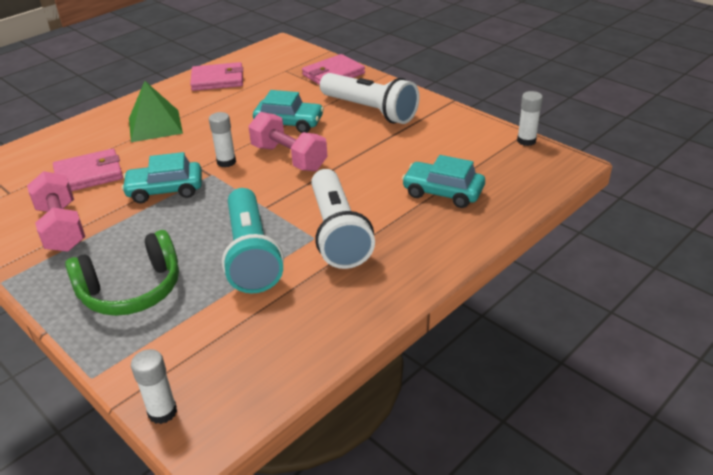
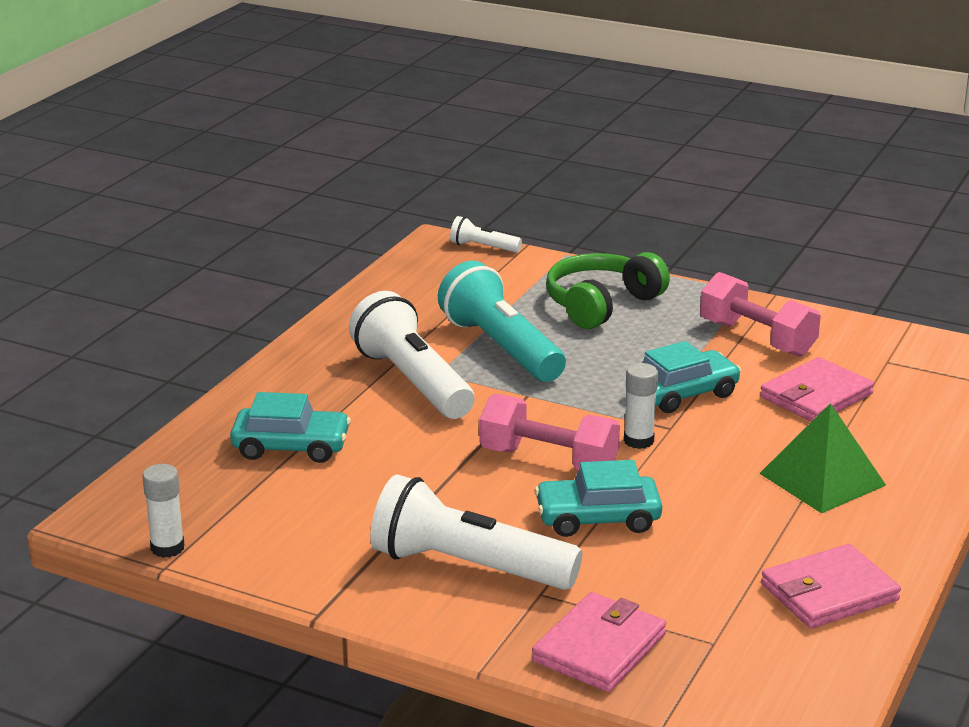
camera: 160 degrees right, 10 degrees down
(162, 412) = (483, 247): white glue stick -> white flashlight

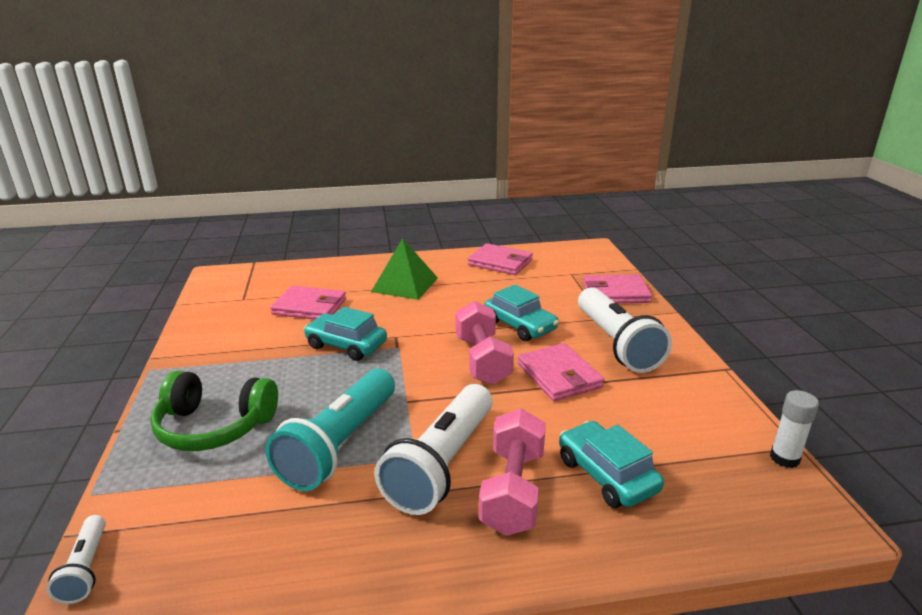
camera: 125 degrees left, 0 degrees up
(457, 493) = (559, 375): none -> pink wallet
(638, 441) = (423, 340): white glue stick -> none
(757, 338) = (238, 344): pink dumbbell -> pink dumbbell (513, 490)

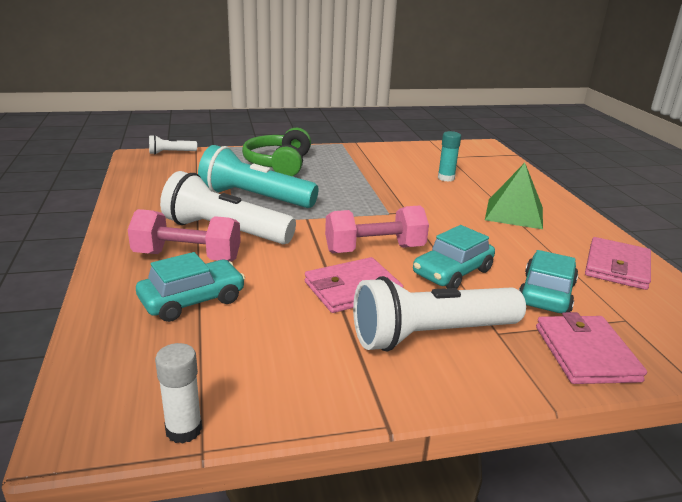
camera: 85 degrees right, 0 degrees up
(310, 307) = (446, 178): pink wallet -> turquoise glue stick
(346, 345) = (387, 194): turquoise car -> turquoise car (546, 294)

